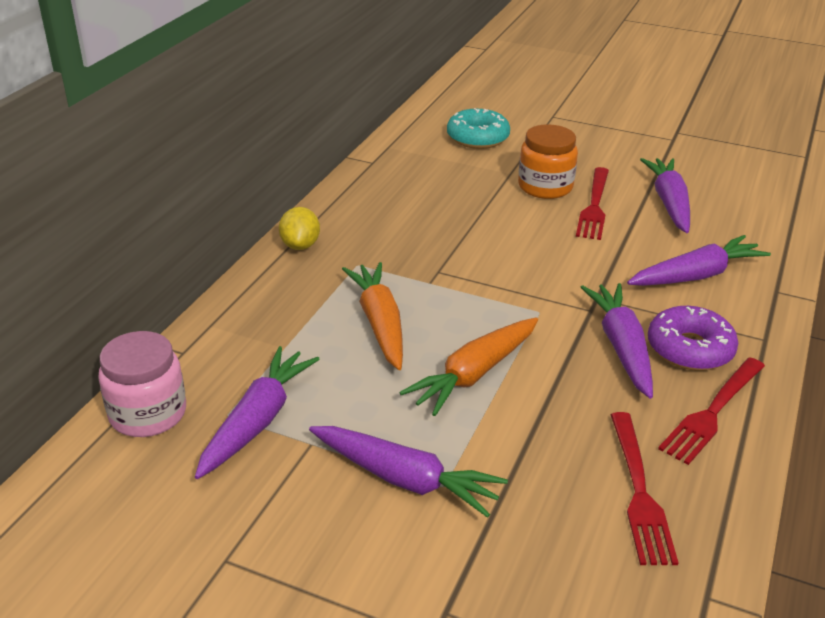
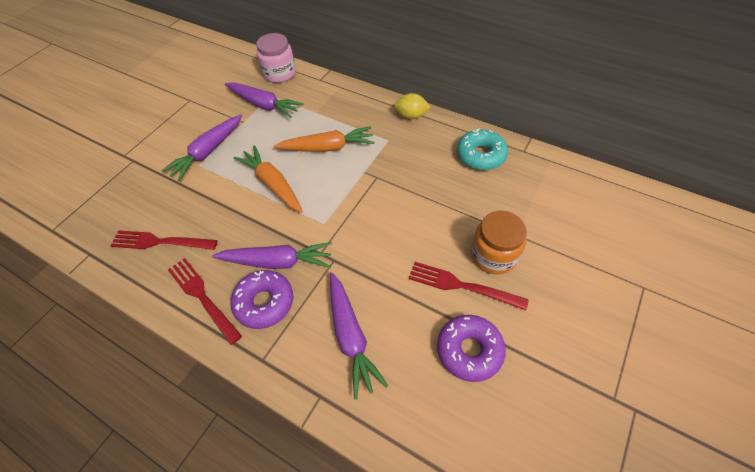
camera: 100 degrees right, 20 degrees up
(477, 138) = (579, 219): turquoise donut -> turquoise donut (480, 155)
(669, 203) = (469, 350): purple carrot -> purple donut

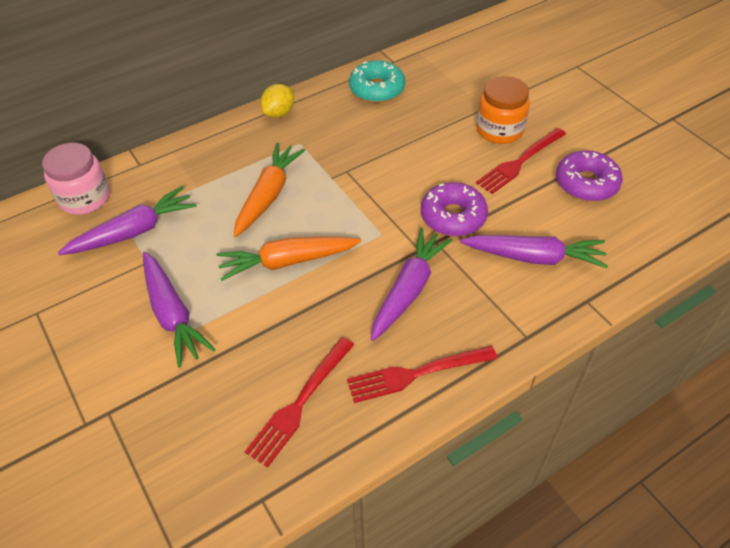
camera: 65 degrees left, 5 degrees down
(264, 303) = (457, 316): purple donut -> purple donut (453, 216)

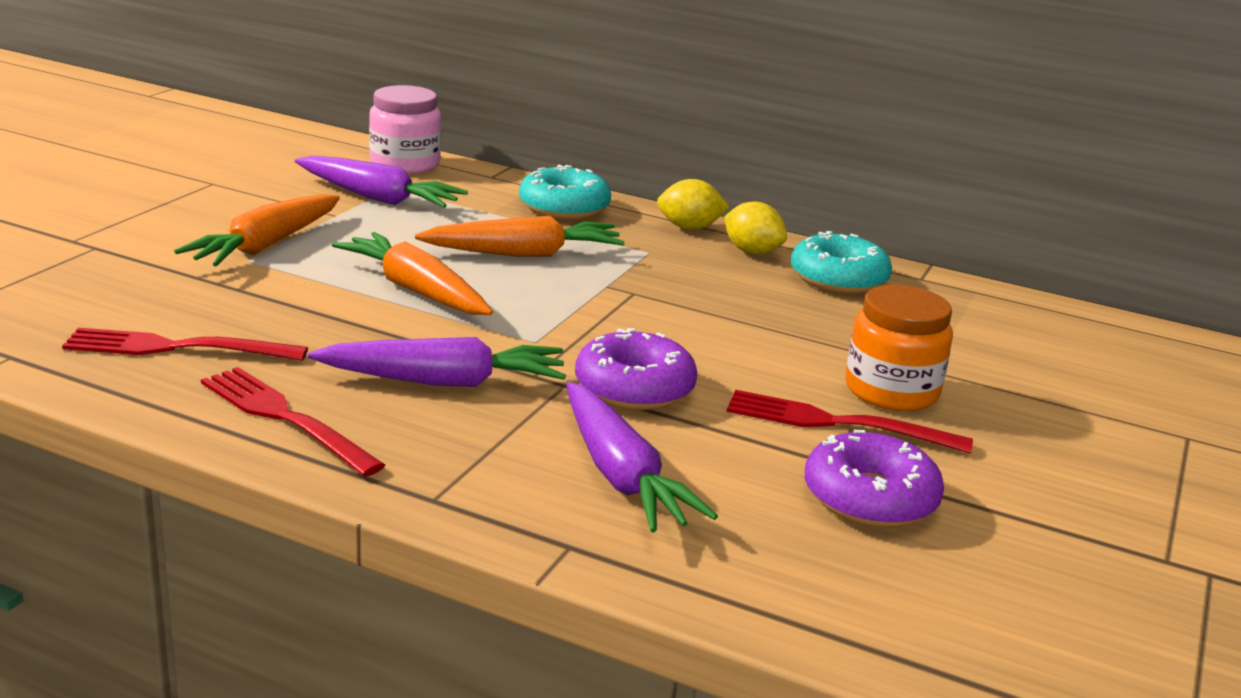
camera: 55 degrees right, 25 degrees down
(172, 314) = (266, 245): purple carrot -> orange carrot
(214, 151) = (564, 207): none -> turquoise donut
(326, 104) = (752, 252): none -> yellow lemon

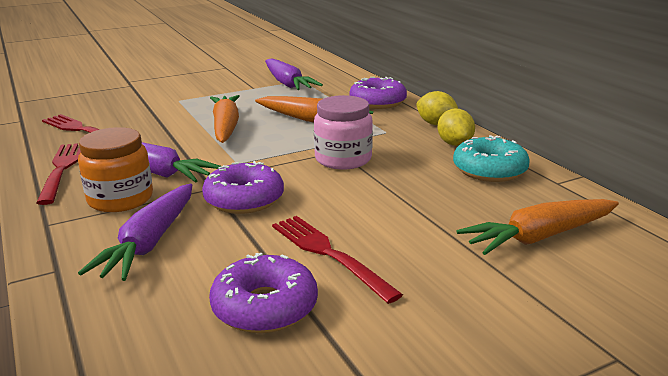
camera: 40 degrees right, 0 degrees up
(266, 245) = (197, 96): orange carrot -> orange carrot (539, 237)
(405, 164) = (329, 71): pink jar -> pink jar (343, 159)
(564, 207) = (377, 102): turquoise donut -> purple donut
(891, 391) = (404, 246): orange jar -> orange jar (120, 199)

